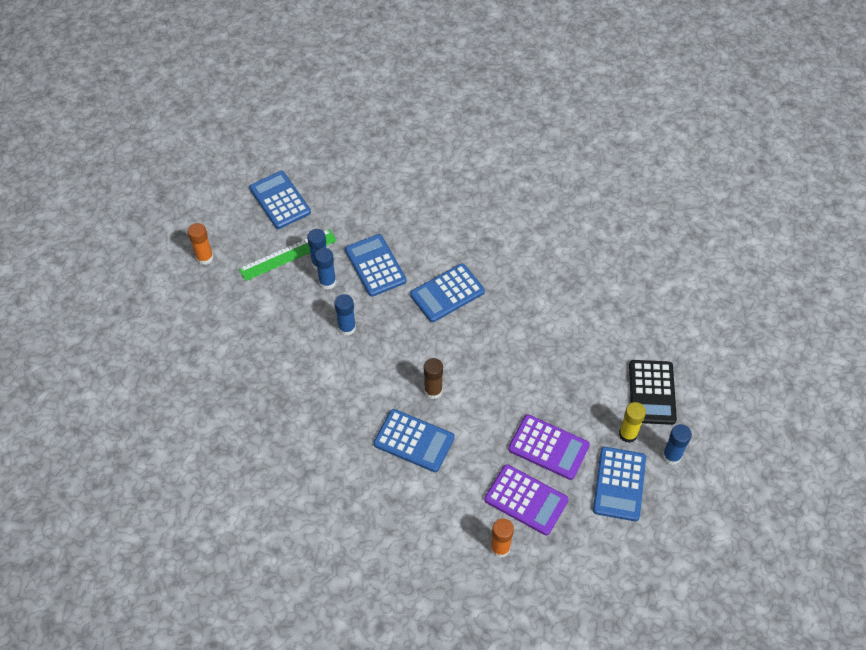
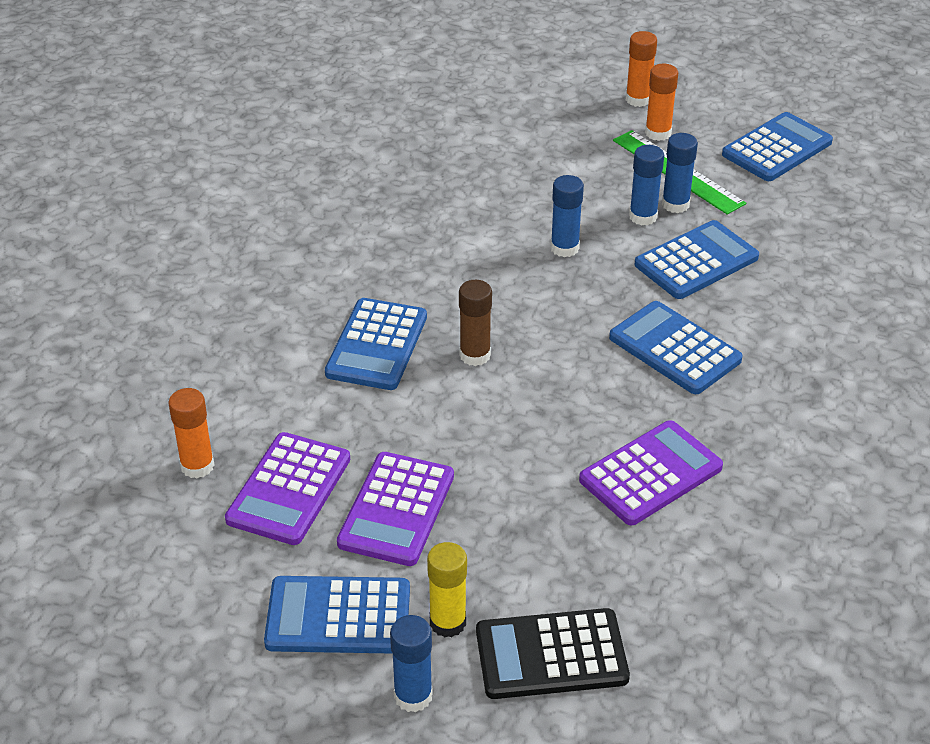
camera: 80 degrees right, 15 degrees down
(245, 255) = (658, 133): none -> orange glue stick
(539, 325) = (650, 474): none -> purple calculator

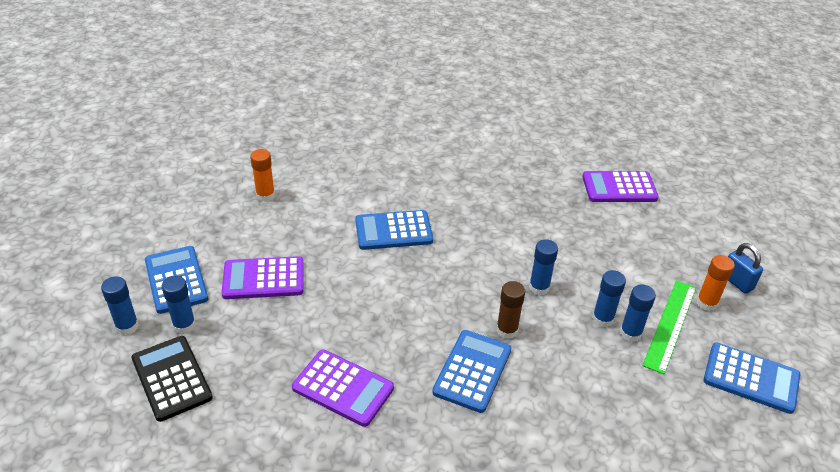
camera: 65 degrees right, 0 degrees up
(289, 489) = (262, 233): purple calculator -> purple calculator (619, 187)
(447, 622) = (184, 325): yellow glue stick -> blue glue stick
(475, 355) = (409, 274): brown glue stick -> brown glue stick (507, 330)
(638, 99) = (737, 282): orange glue stick -> blue padlock
(696, 261) = (574, 360): blue calculator -> none

